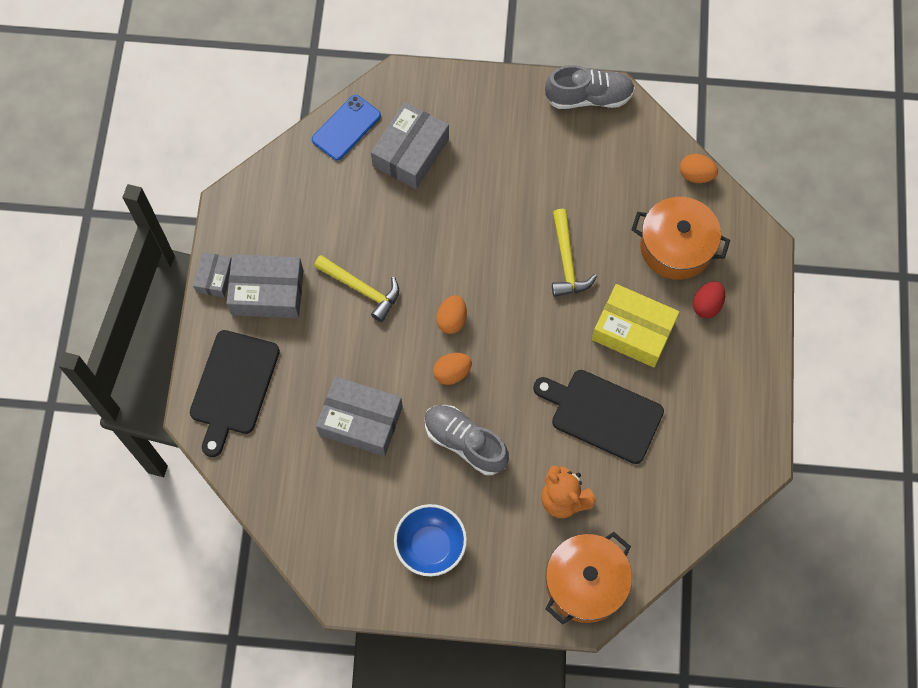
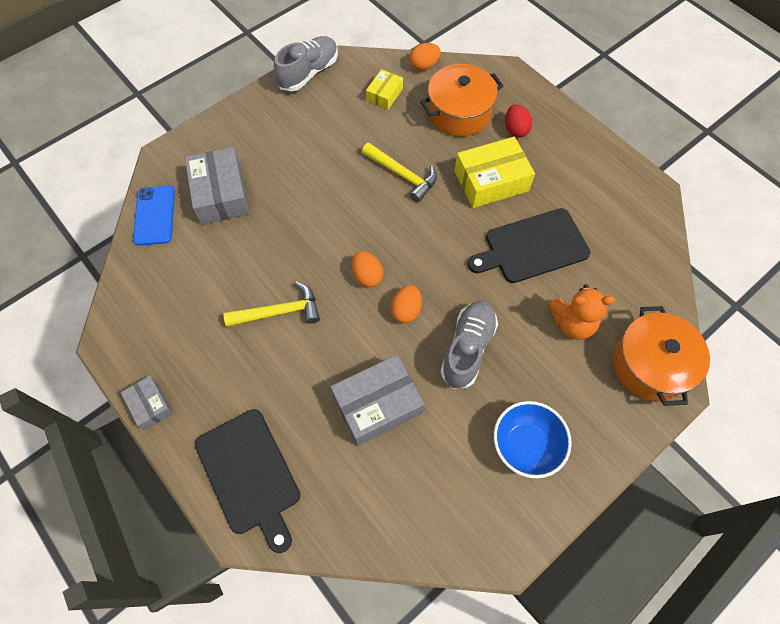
camera: 45 degrees left, 5 degrees down
(267, 292) = (206, 378): grey box -> none
(465, 443) = (467, 349): grey shoe -> grey shoe turned 120 degrees clockwise
(631, 174) = (384, 95): none -> yellow box

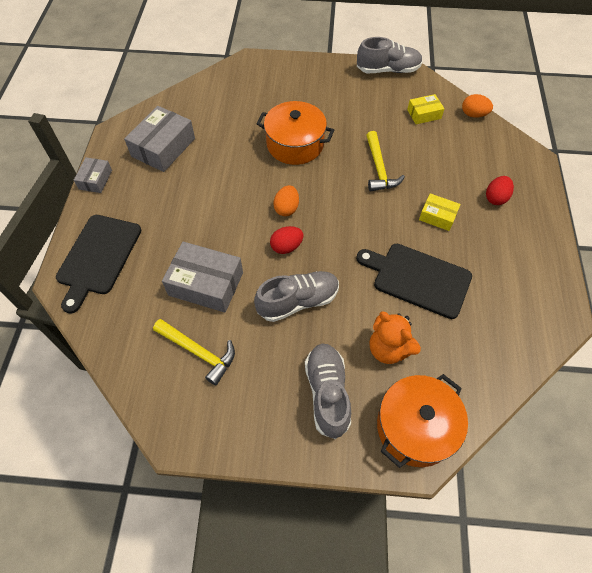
camera: 45 degrees right, 5 degrees down
(154, 215) = (209, 87): blue phone -> none
(221, 194) = (256, 101): grey box -> grey box (163, 147)
(279, 312) = (213, 187): yellow hammer -> yellow hammer (198, 352)
(406, 310) = (286, 247): orange egg -> red egg
(459, 113) = (465, 159): orange pot -> orange pot (295, 144)
(491, 181) = (437, 216): yellow box -> yellow box, size x0.56
(525, 445) = (265, 391): blue bowl -> none
(569, 400) = (327, 393): none -> grey shoe

